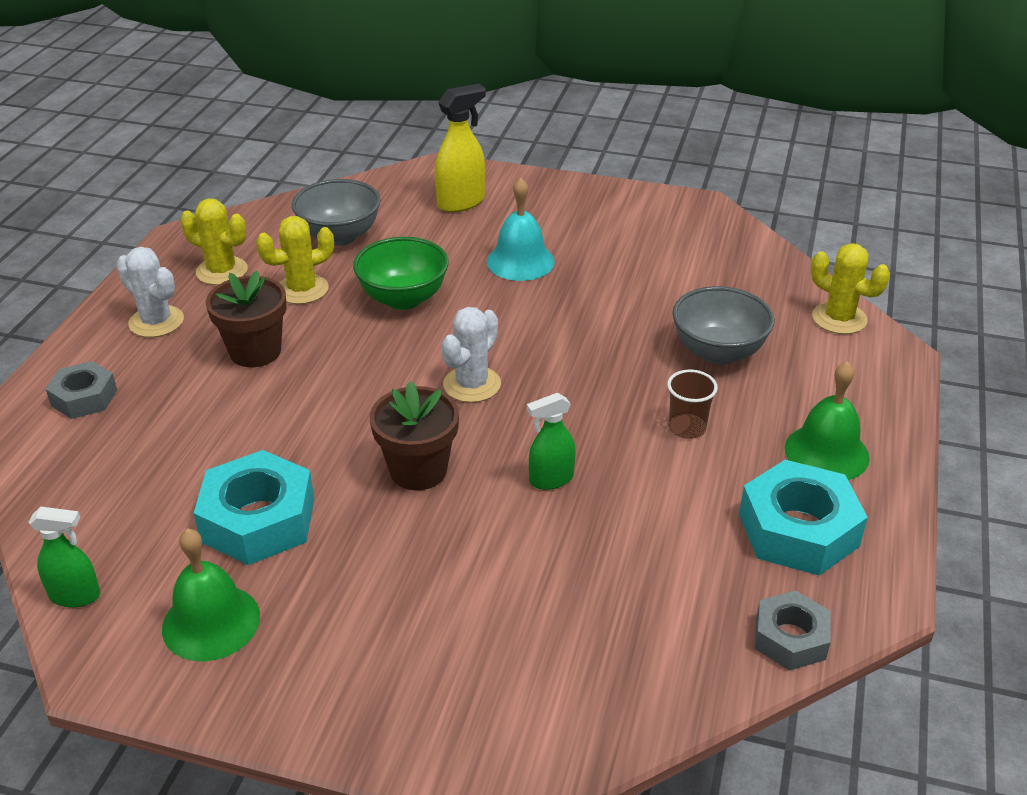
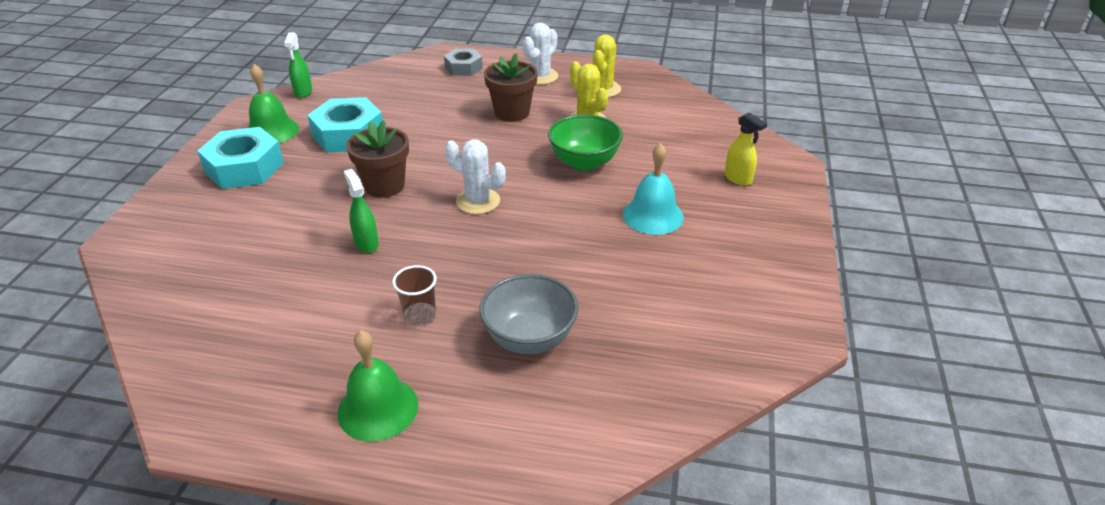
camera: 85 degrees right, 0 degrees up
(340, 236) = (663, 127): grey bowl -> none
(461, 202) = (738, 179): yellow spray bottle -> yellow spray bottle, size x0.66
(790, 638) = (169, 367): grey nut -> none
(798, 530) = (282, 380): turquoise nut -> turquoise nut (244, 168)
(839, 318) = (601, 440): yellow cactus -> none

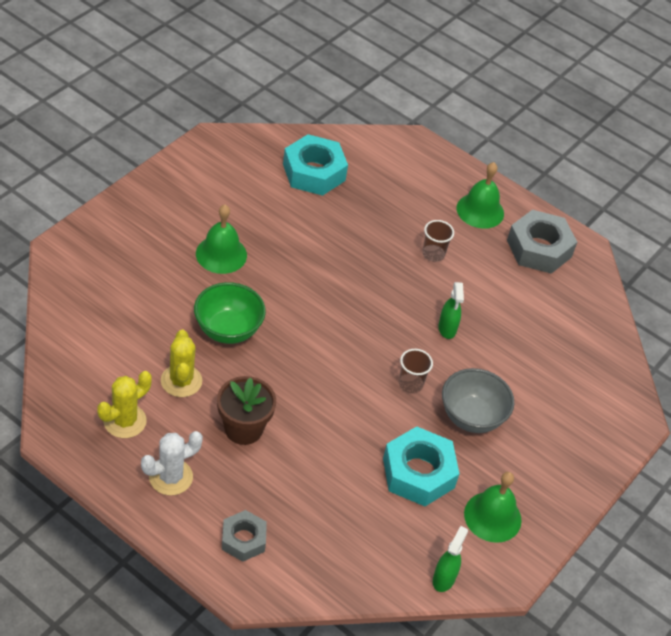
camera: 160 degrees left, 10 degrees up
(244, 168) = (527, 468): turquoise nut -> turquoise nut (314, 172)
(268, 389) = (539, 249): none -> grey nut
(384, 186) = (410, 384): brown flower pot -> brown cup
(478, 201) = (343, 330): white cactus -> none
(529, 338) = (374, 209): grey bowl -> grey bowl (471, 417)
(653, 215) = (221, 254): turquoise bell -> green bell
(738, 179) = (122, 254): yellow spray bottle -> none

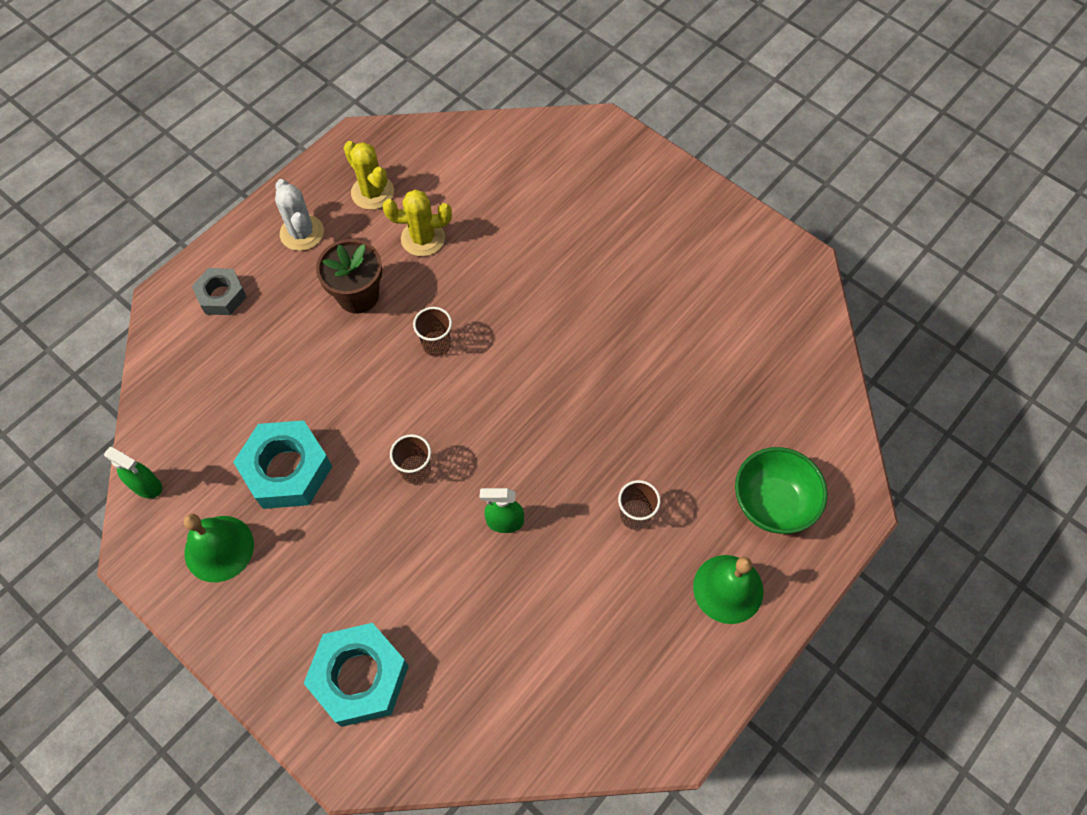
camera: 100 degrees right, 15 degrees up
(221, 254) = (609, 272): green bell -> none
(228, 330) = (494, 280): green bowl -> green bowl (772, 503)
(294, 370) = (436, 345): none -> brown cup
(314, 172) = (766, 374): turquoise nut -> turquoise nut (360, 677)
(471, 417) = (363, 539): grey bowl -> none
(539, 249) = (662, 668): grey nut -> none

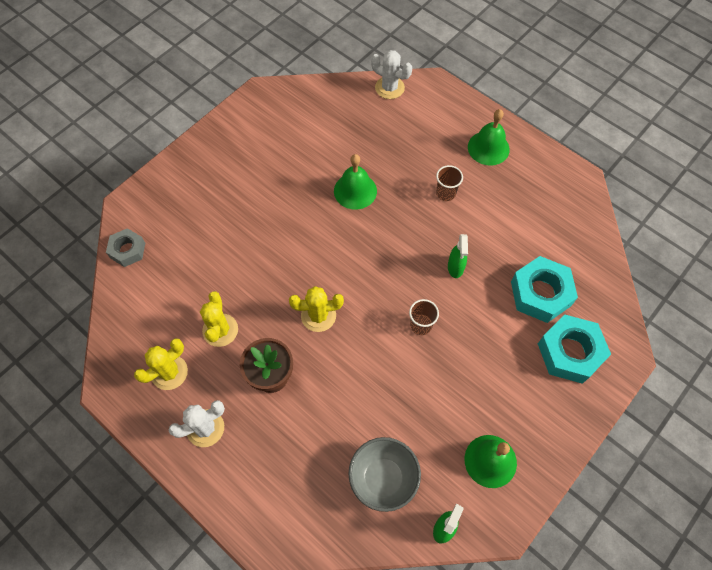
camera: 90 degrees left, 0 degrees up
(216, 419) = (383, 478): none -> grey bowl
(222, 296) = (265, 491): grey nut -> grey nut (127, 250)
(287, 470) = (424, 417): turquoise nut -> turquoise nut (540, 293)
(436, 345) = (318, 316): brown cup -> yellow cactus
(634, 388) = (355, 191): none -> green bell
(772, 503) = (433, 122): green bowl -> none
(837, 439) = (389, 88): none -> white cactus

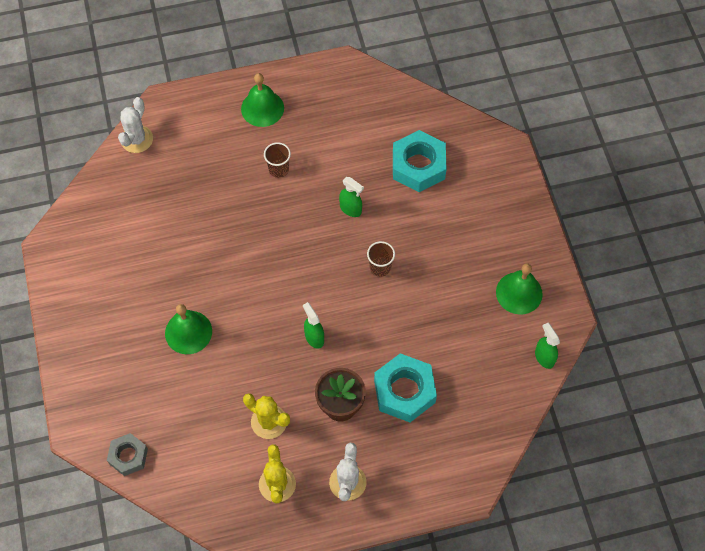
camera: 55 degrees left, 0 degrees up
(318, 316) = (314, 337): yellow cactus -> green spray bottle
(355, 191) = (219, 235): green bell -> green bell (188, 332)
(383, 478) = (480, 375): grey bowl -> none
(389, 88) = (137, 139): white cactus -> white cactus turned 45 degrees counterclockwise
(570, 352) = (478, 181): turquoise nut -> turquoise nut (404, 391)

